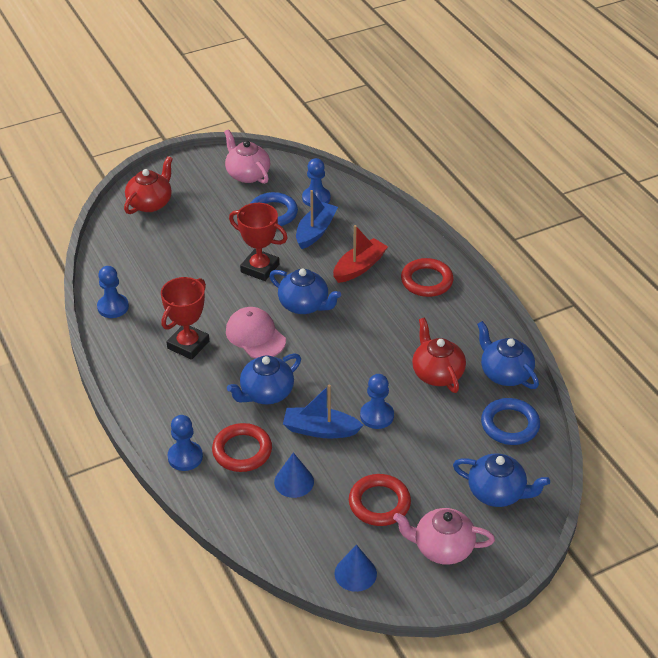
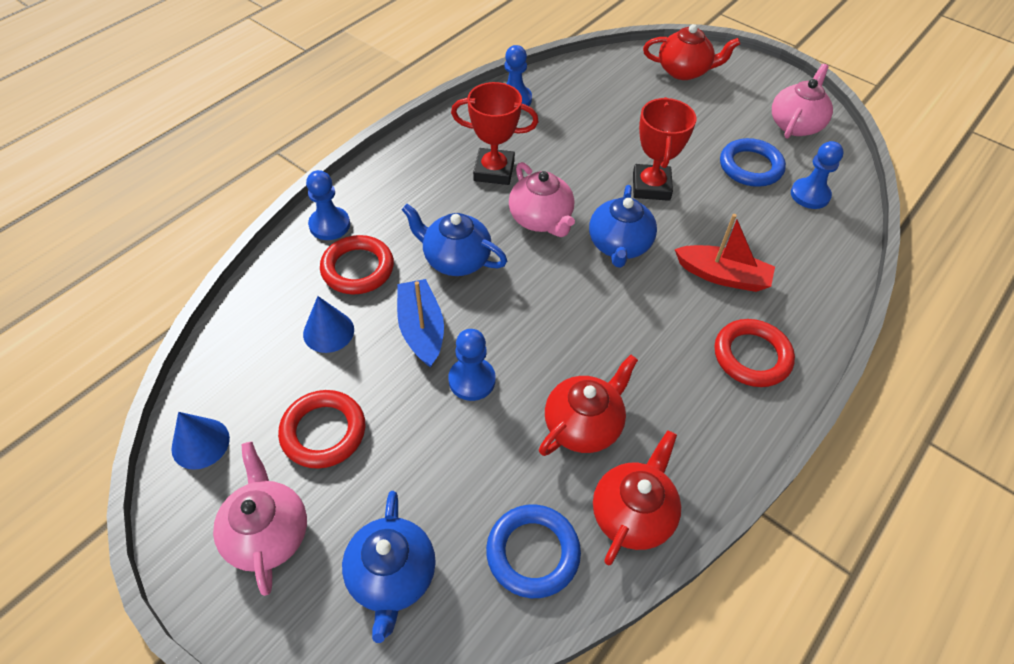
camera: 65 degrees right, 10 degrees up
(255, 335) = (541, 219): pink cap -> pink teapot
(315, 231) = (751, 213): blue boat -> none
(505, 373) = (633, 513): blue teapot -> red teapot

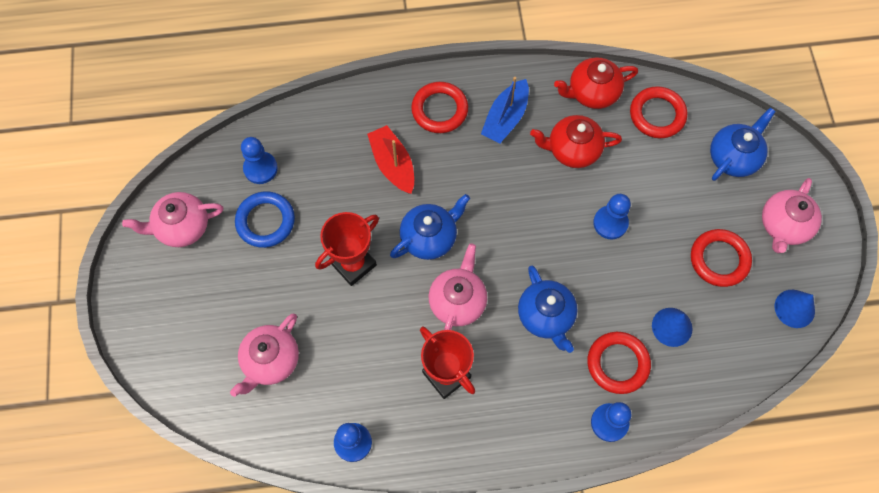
camera: 135 degrees left, 15 degrees up
(421, 329) = (612, 280): blue boat -> blue boat (505, 118)
(533, 553) = (657, 115): blue ring -> red ring
(625, 101) = (270, 361): none -> pink teapot
(684, 71) = (183, 352): red teapot -> none

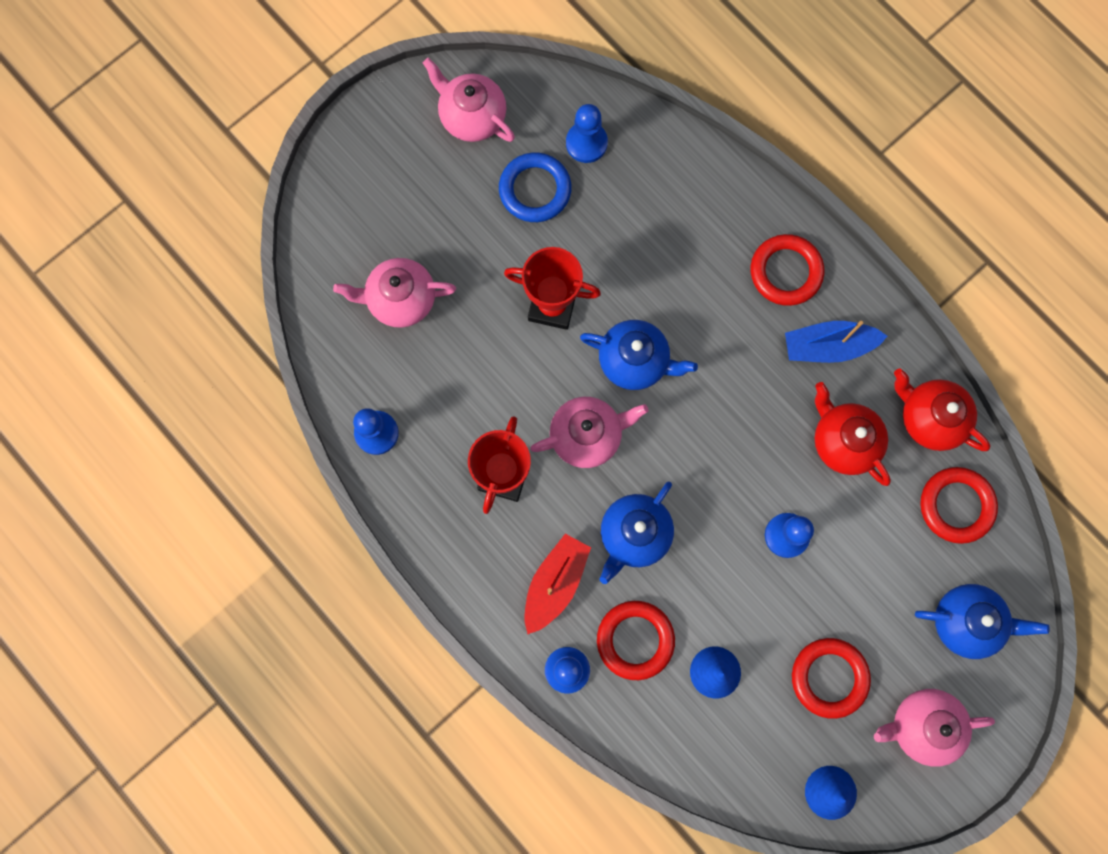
camera: 55 degrees right, 10 degrees up
(393, 165) = (687, 269): red boat -> red boat (555, 583)

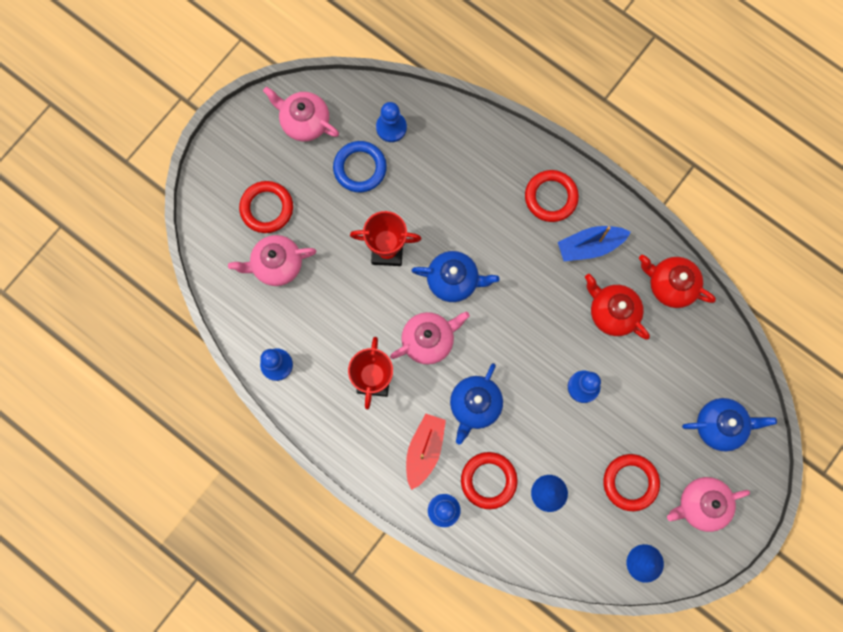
camera: 10 degrees left, 0 degrees up
(956, 505) = (699, 344): red ring -> red ring (267, 208)

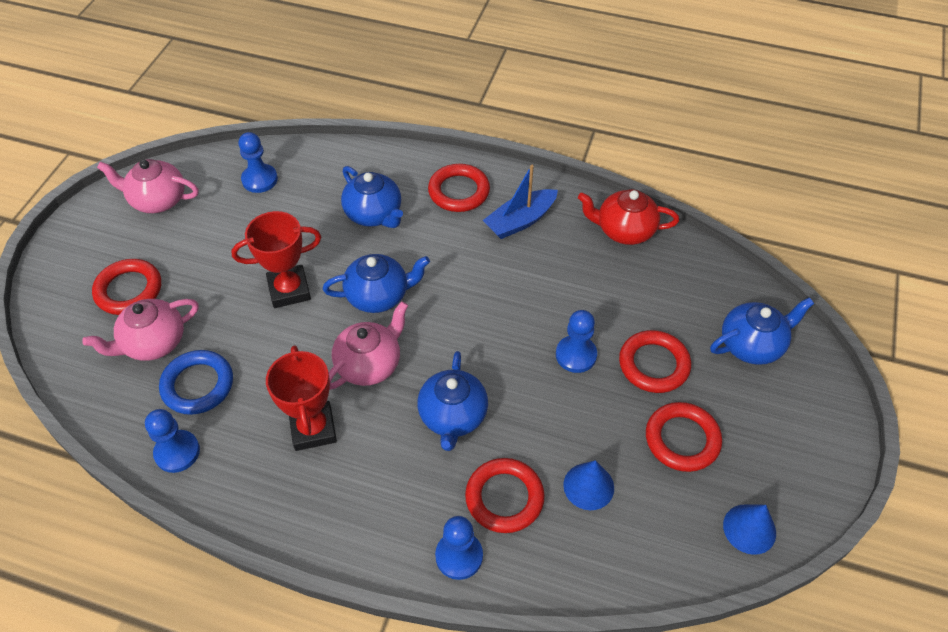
camera: 20 degrees left, 25 degrees down
(360, 168) = (234, 223): blue ring -> blue ring (198, 385)
(424, 450) = (406, 490): red boat -> none
(474, 197) = (374, 214): none -> blue teapot
(612, 312) = (573, 273): red teapot -> none
(638, 415) = (653, 364): none -> red ring
(701, 504) = (778, 435): pink teapot -> none

